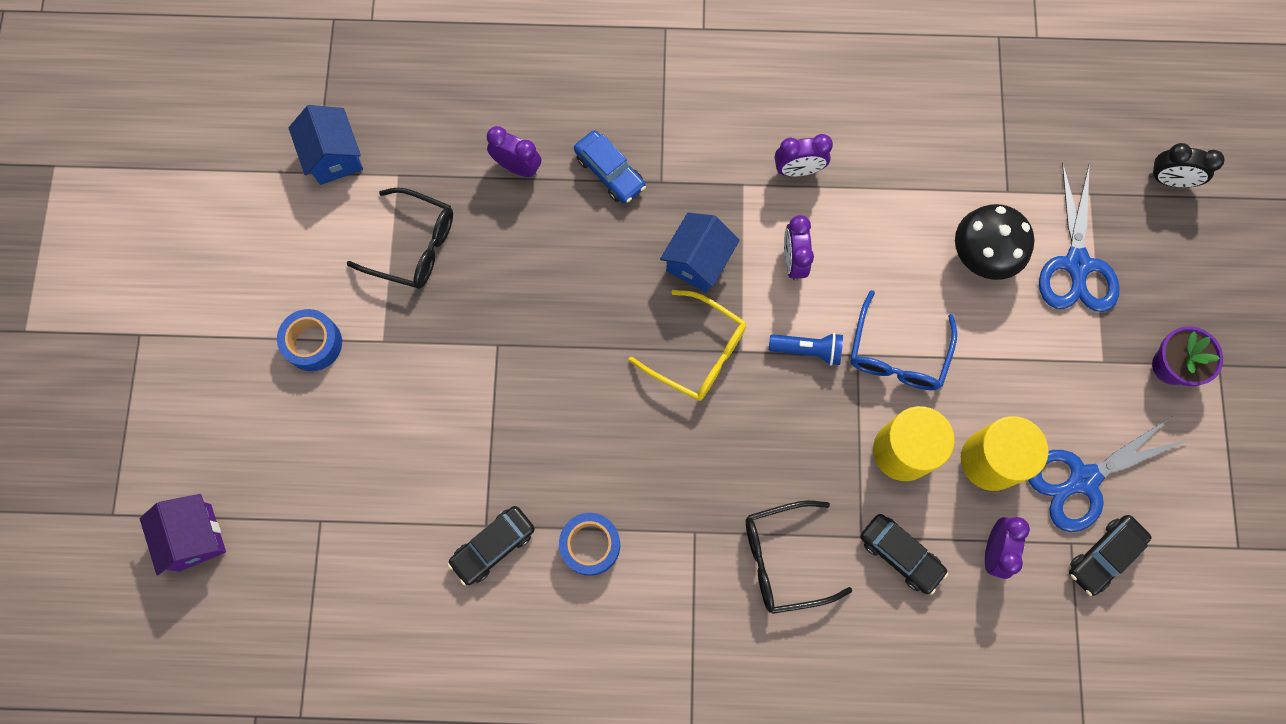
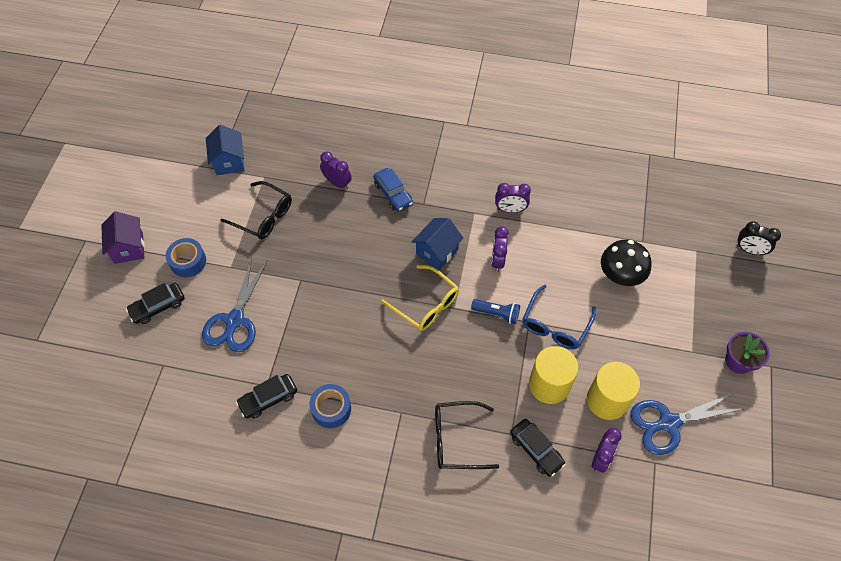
camera: 10 degrees right, 15 degrees down
(195, 537) = (83, 362): purple house -> purple house (128, 248)
(1077, 265) = (682, 291): blue scissors -> blue scissors (235, 321)
(1104, 556) = (676, 474): black car -> black car (158, 306)

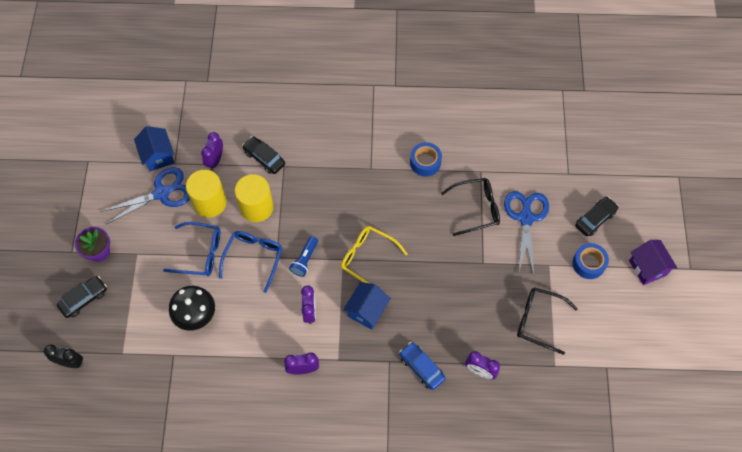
camera: 170 degrees right, 5 degrees up
(229, 161) = (597, 378): blue house -> blue house (158, 156)
(268, 399) = (476, 162): black car -> black car (84, 299)
(457, 439) = (325, 156): black glasses -> black glasses (476, 208)
(497, 314) = (305, 260): blue flashlight -> blue flashlight turned 75 degrees counterclockwise
(617, 340) = (200, 253): none -> blue glasses

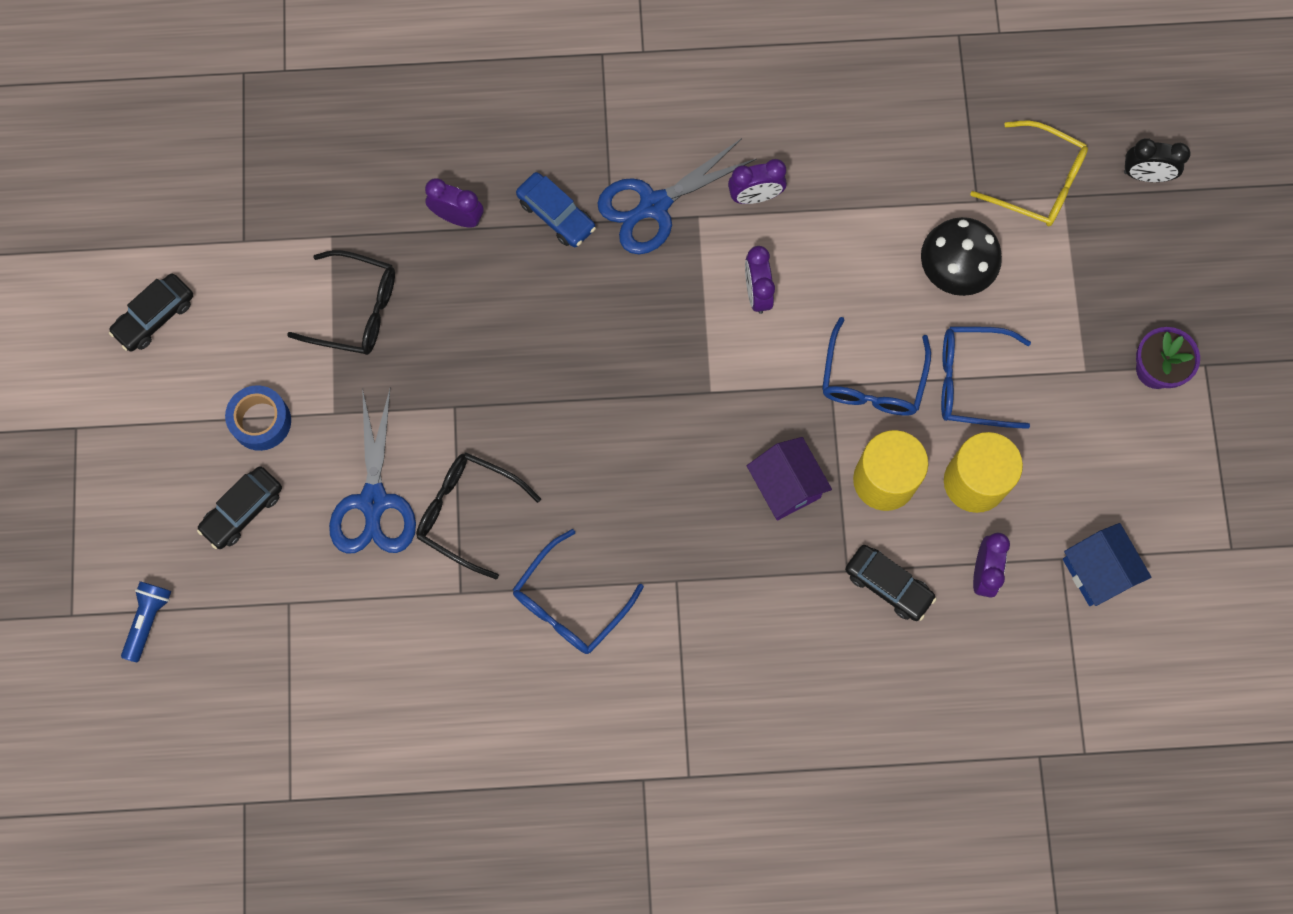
camera: 175 degrees right, 10 degrees up
(84, 299) = (1155, 281): black car -> black car (155, 316)
(162, 193) = (1070, 494): blue scissors -> blue scissors (653, 206)
(305, 260) = (779, 385): blue flashlight -> blue flashlight (148, 620)
(367, 311) = (657, 302): blue house -> none
(368, 258) = (664, 397): yellow glasses -> yellow glasses (1038, 182)
(425, 162) = (570, 603): blue tape -> blue glasses
(476, 208) = (468, 513): black glasses -> black glasses turned 45 degrees clockwise
(647, 268) = (154, 422): purple house -> purple house (786, 486)

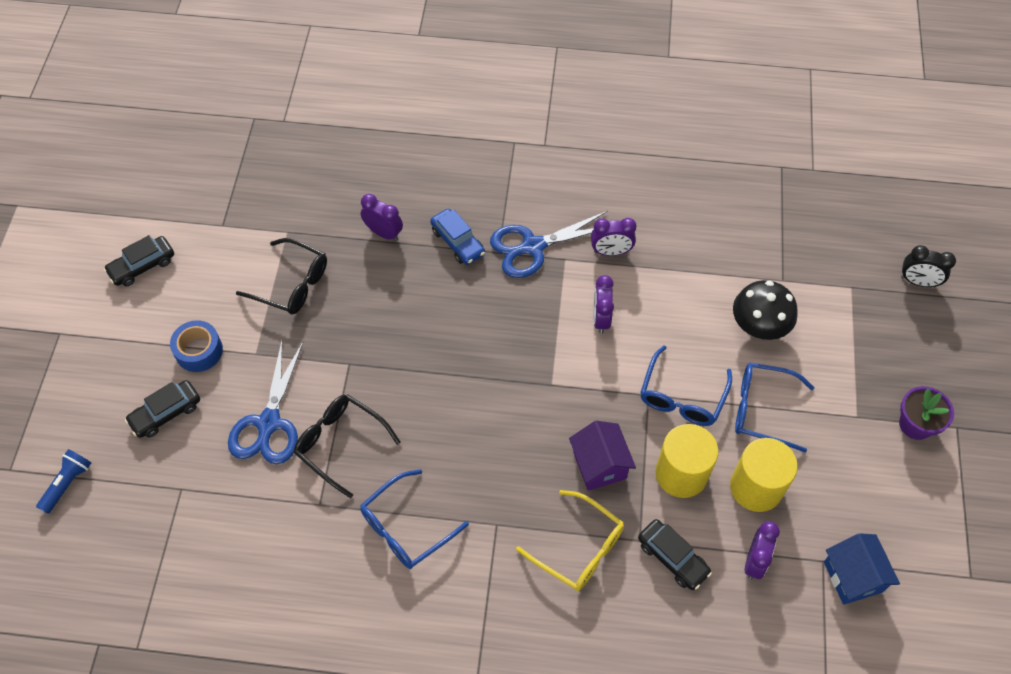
camera: 10 degrees right, 15 degrees down
(1038, 182) = (832, 274): yellow glasses -> yellow glasses (578, 548)

